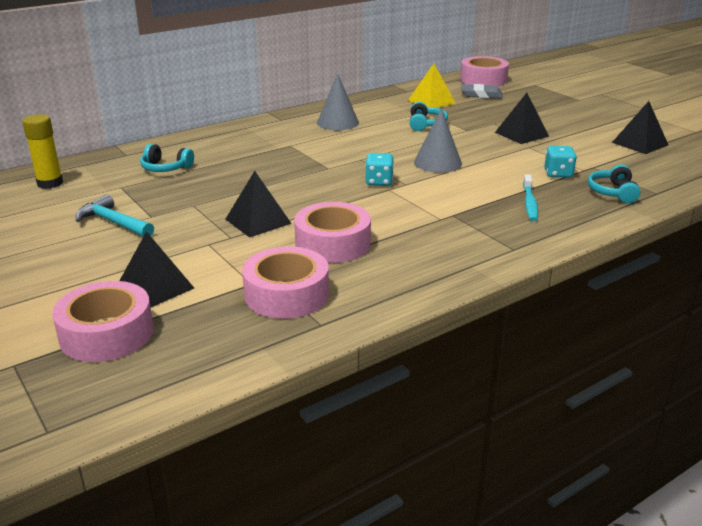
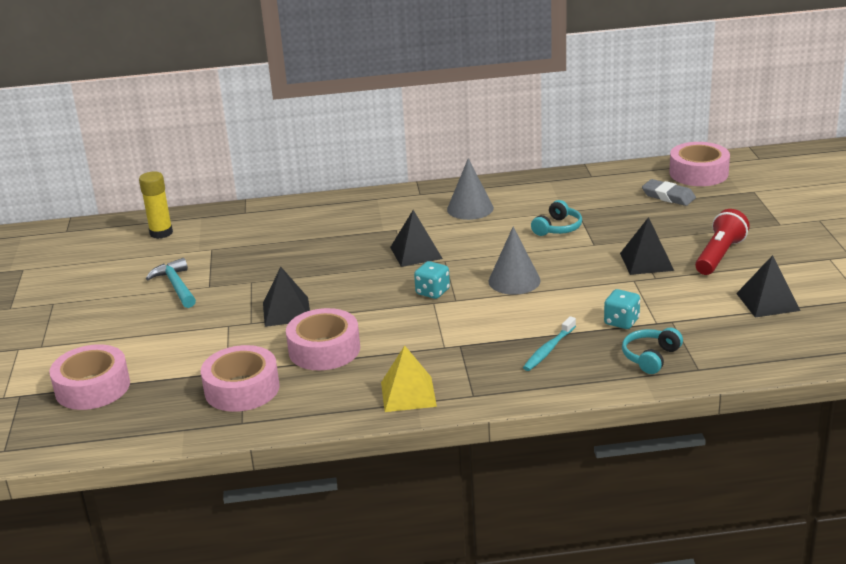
camera: 30 degrees right, 0 degrees up
(155, 287) = (155, 357): black pyramid -> black pyramid (416, 252)
(165, 168) = (264, 235): turquoise headphones -> none
(431, 101) = (600, 196): yellow pyramid -> yellow pyramid (408, 394)
(567, 122) = (719, 255): none -> red flashlight

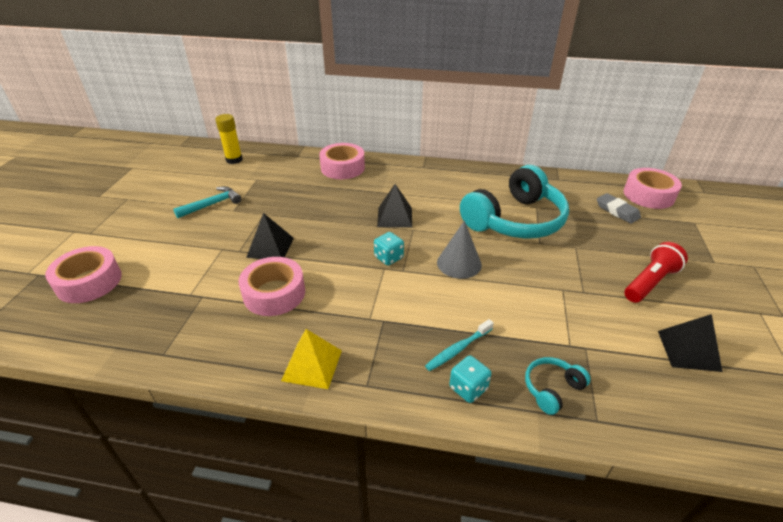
camera: 15 degrees right, 10 degrees up
(176, 286) = (212, 204): turquoise hammer -> turquoise hammer turned 60 degrees clockwise
(242, 389) = (188, 316): pink tape -> pink tape (342, 168)
(470, 208) = (454, 187): grey cone -> none
(557, 228) = (515, 220): turquoise headphones -> turquoise headphones, size x2.39
(621, 322) = (537, 335): turquoise dice -> turquoise dice (468, 388)
(646, 261) = (580, 272): black pyramid -> none

